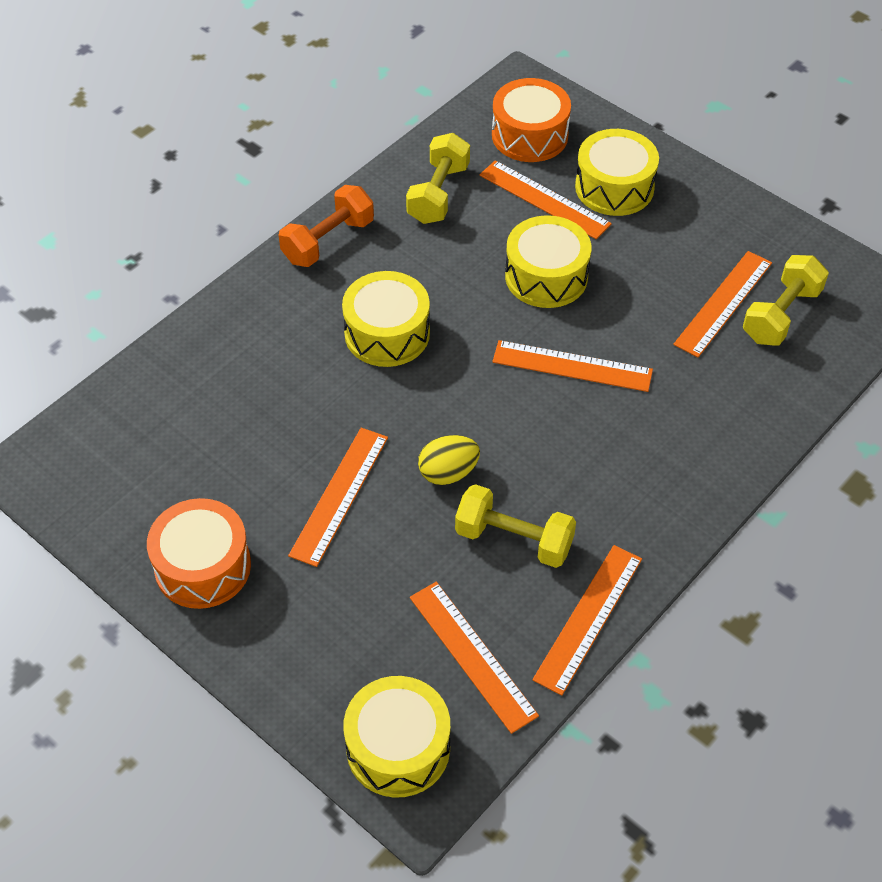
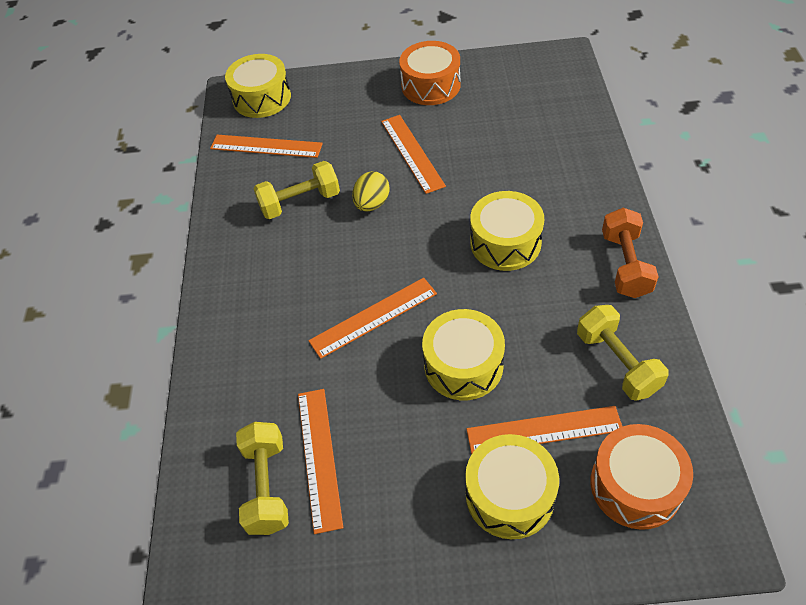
camera: 140 degrees right, 0 degrees up
(589, 618) = (224, 200): orange ruler -> none

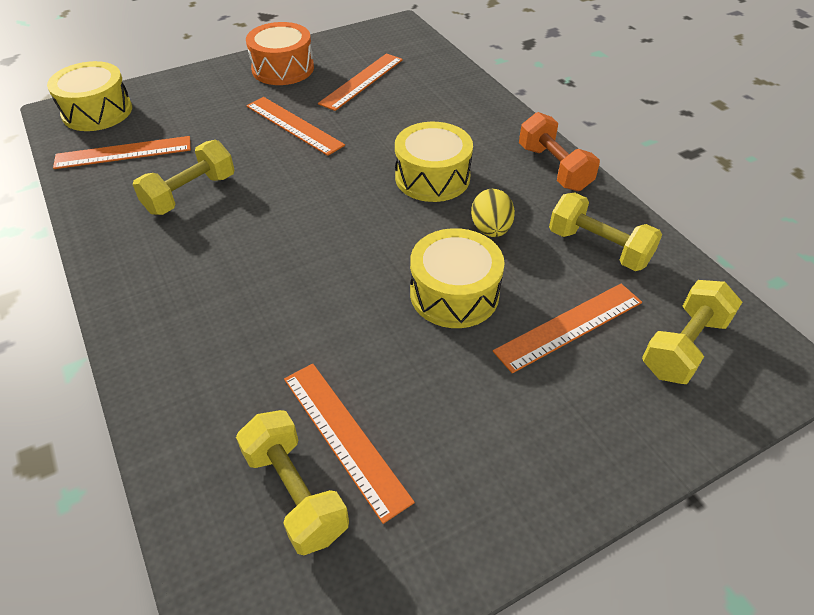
camera: 30 degrees left, 5 degrees down
(372, 204) = (274, 177): yellow egg -> yellow egg (491, 229)
(374, 317) = (332, 277): orange ruler -> orange ruler (362, 81)
(510, 495) = (574, 399): yellow drum -> none
(635, 485) = (683, 346): orange drum -> yellow dumbbell

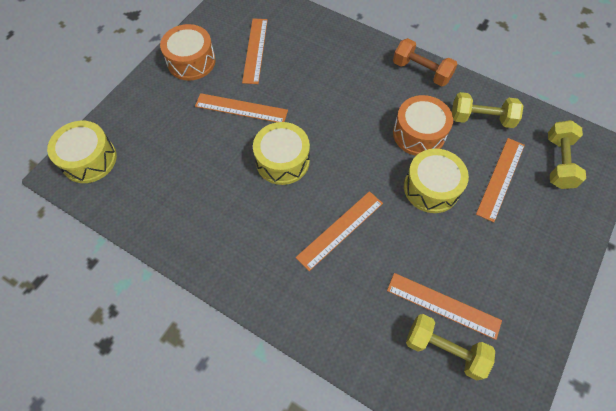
camera: 30 degrees left, 15 degrees up
(123, 153) = (144, 185): orange ruler -> orange ruler (340, 230)
(190, 194) = (221, 195): yellow dumbbell -> none
(432, 177) = (359, 111): yellow drum -> yellow drum (282, 161)
(491, 229) = (419, 134): yellow egg -> orange drum

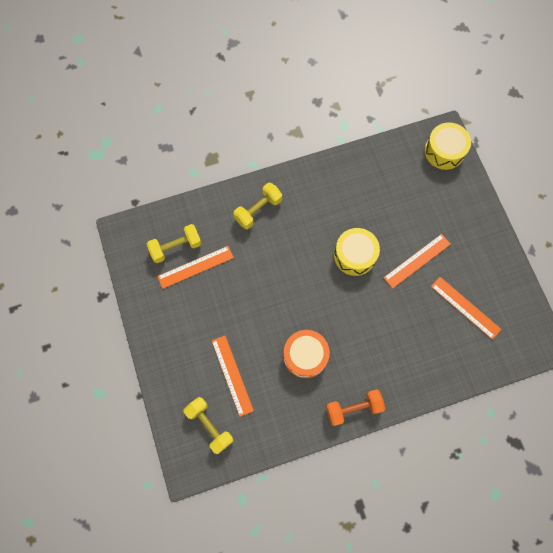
camera: 130 degrees right, 10 degrees up
(191, 61) = (486, 257): orange drum -> none
(340, 230) = (282, 251): orange ruler -> none
(431, 188) = (263, 326): yellow drum -> none
(481, 119) = (281, 409): yellow dumbbell -> yellow dumbbell (258, 210)

